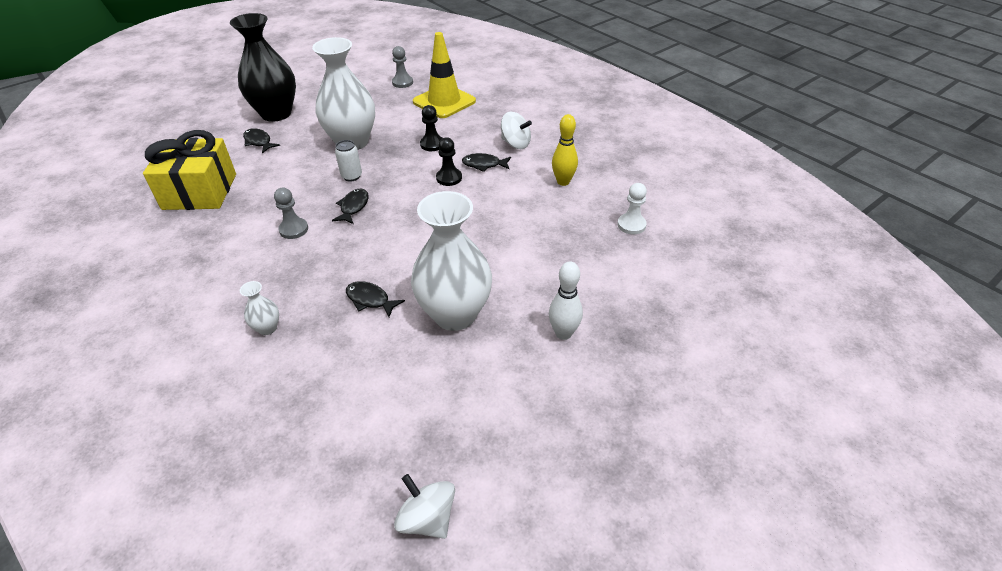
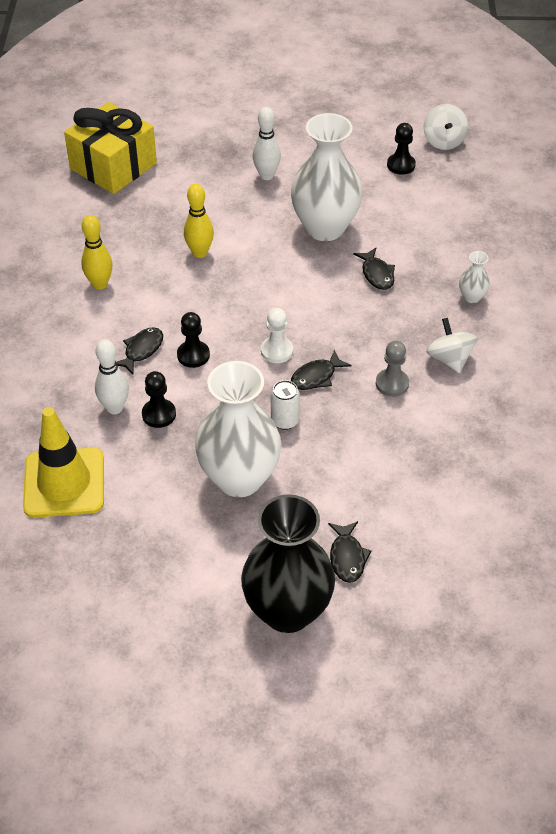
camera: 140 degrees left, 5 degrees up
(200, 191) = (461, 503): yellow gift -> yellow gift (113, 166)
(402, 82) = (67, 567): grey pawn -> none
(448, 439) = (401, 165): none -> black pawn
(461, 135) = (114, 408): none -> white bowling pin
(484, 165) = (141, 350): black fish -> black fish turned 105 degrees counterclockwise
(515, 143) = (77, 358): white spinning top -> white spinning top (449, 359)
(528, 236) = (200, 253): none -> yellow bowling pin
(631, 225) = (109, 213): white pawn -> white pawn (277, 351)

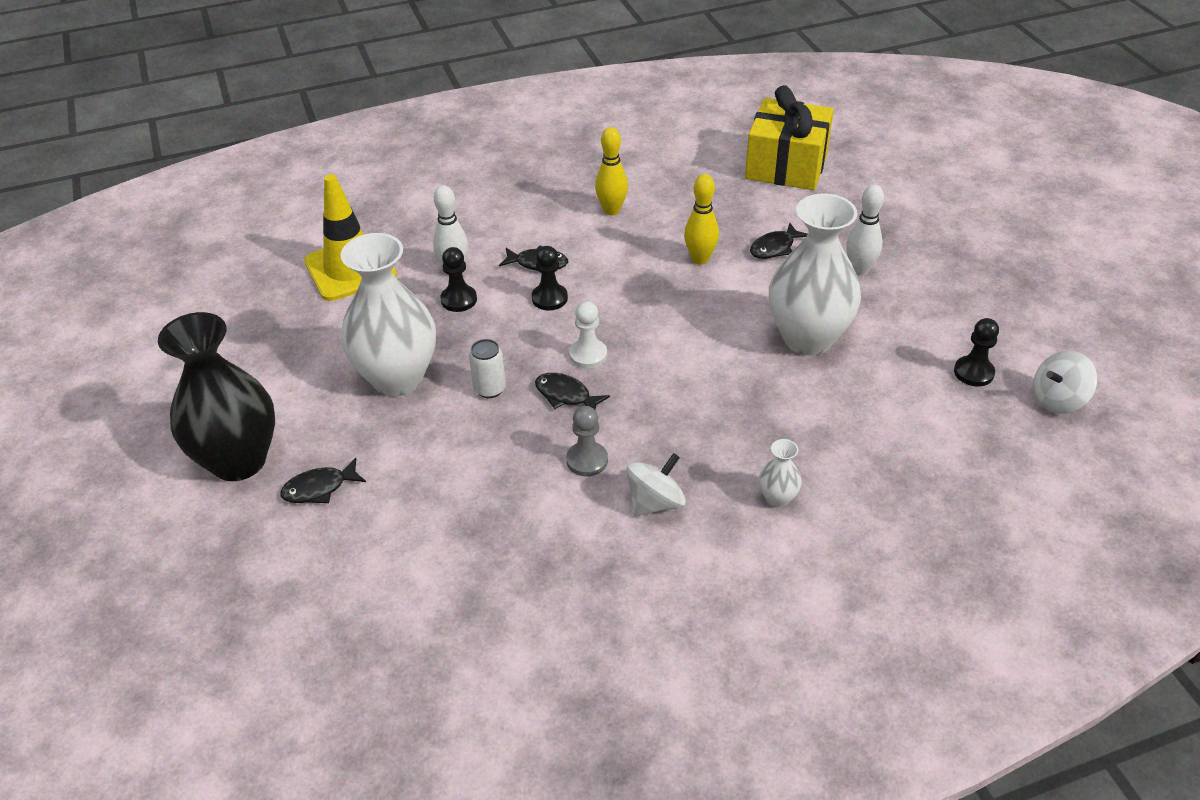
camera: 70 degrees right, 5 degrees down
(377, 274) = (760, 401): black fish -> black fish (775, 248)

